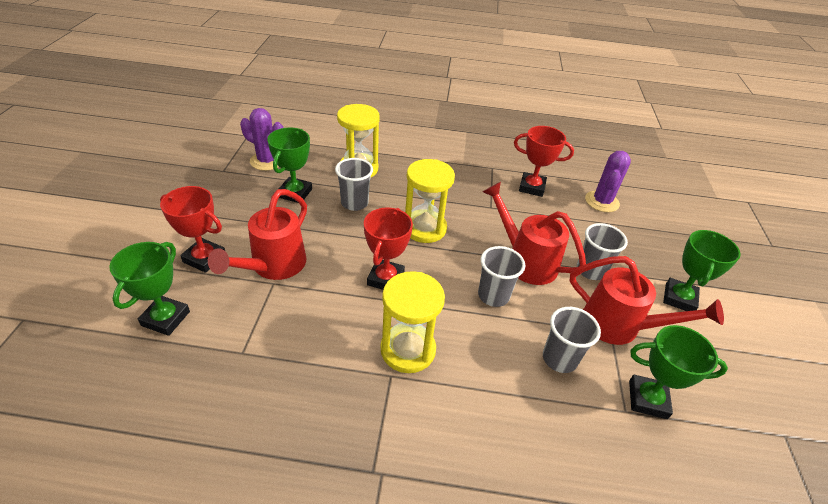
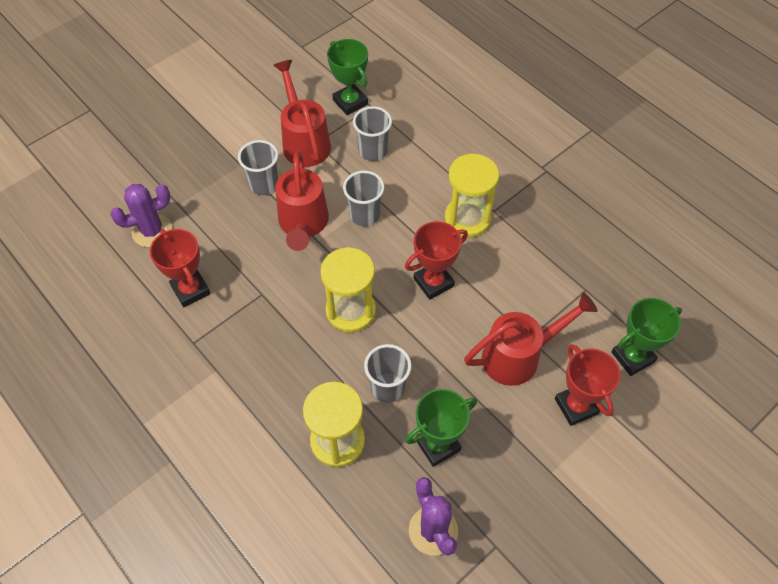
camera: 135 degrees left, 15 degrees up
(679, 298) = (233, 128): green trophy -> none

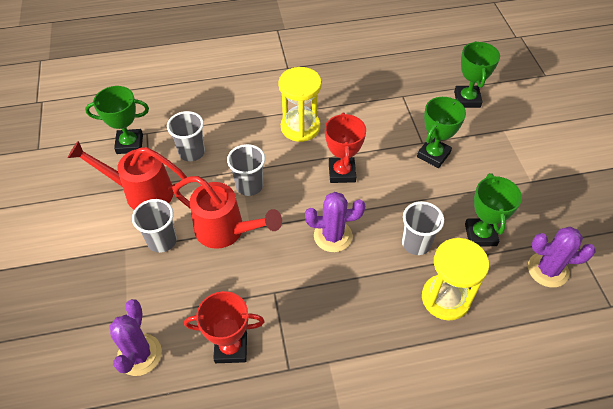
camera: 60 degrees left, 5 degrees down
(350, 311) = (333, 236): yellow hourglass -> purple cactus
(518, 356) = (433, 155): red watering can -> green trophy
(576, 406) = (488, 144): red trophy -> none

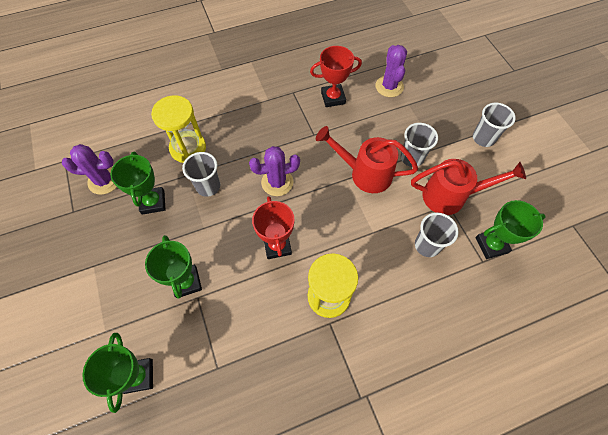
camera: 170 degrees right, 10 degrees up
(249, 186) = (359, 217): grey cup -> grey cup (483, 138)
(433, 155) = (186, 282): green trophy -> green trophy turned 45 degrees counterclockwise

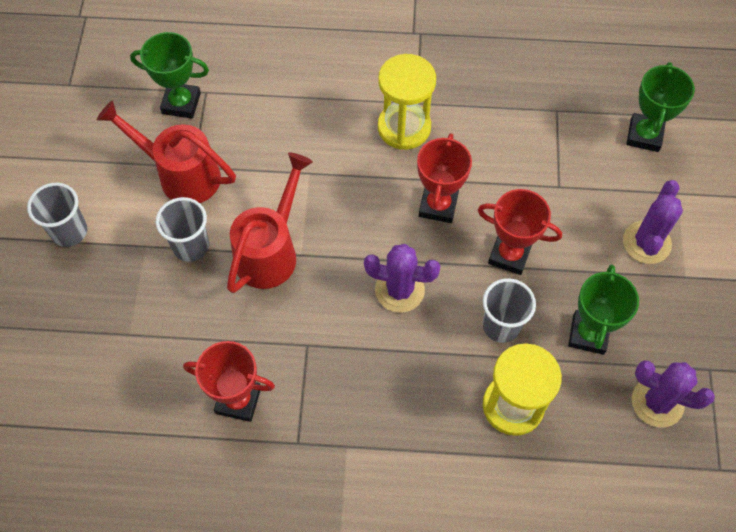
camera: 155 degrees left, 0 degrees up
(186, 282) = (567, 208): green trophy -> none
(217, 231) = (509, 255): none -> red trophy
(365, 173) = (270, 251): red watering can -> red watering can turned 105 degrees counterclockwise
(389, 86) = (134, 381): purple cactus -> purple cactus (646, 242)
(427, 245) = (255, 133): grey cup -> none

